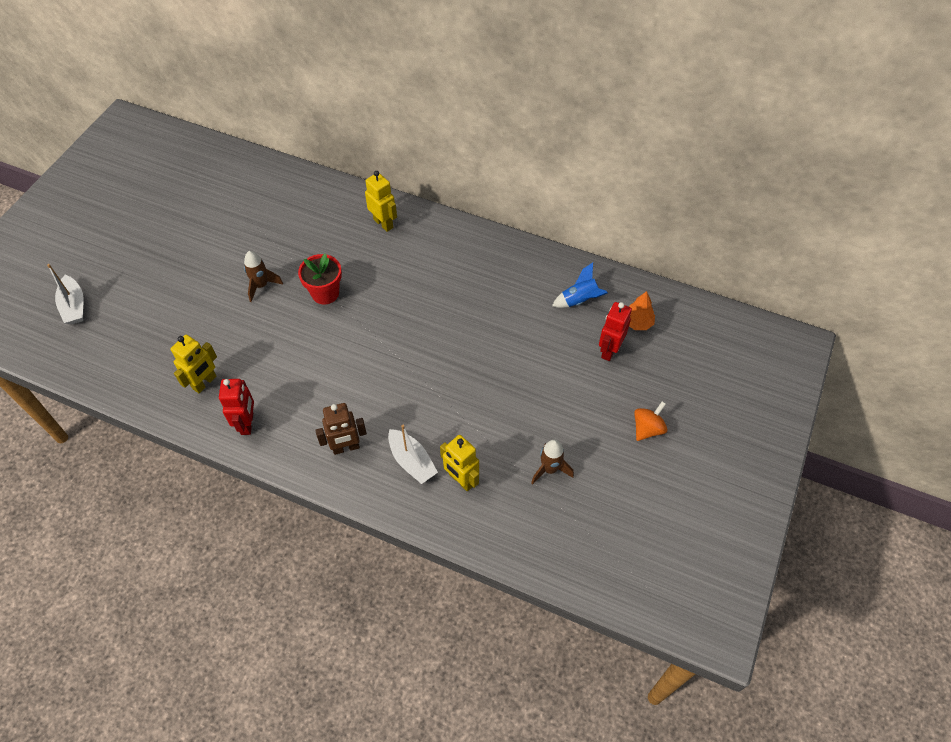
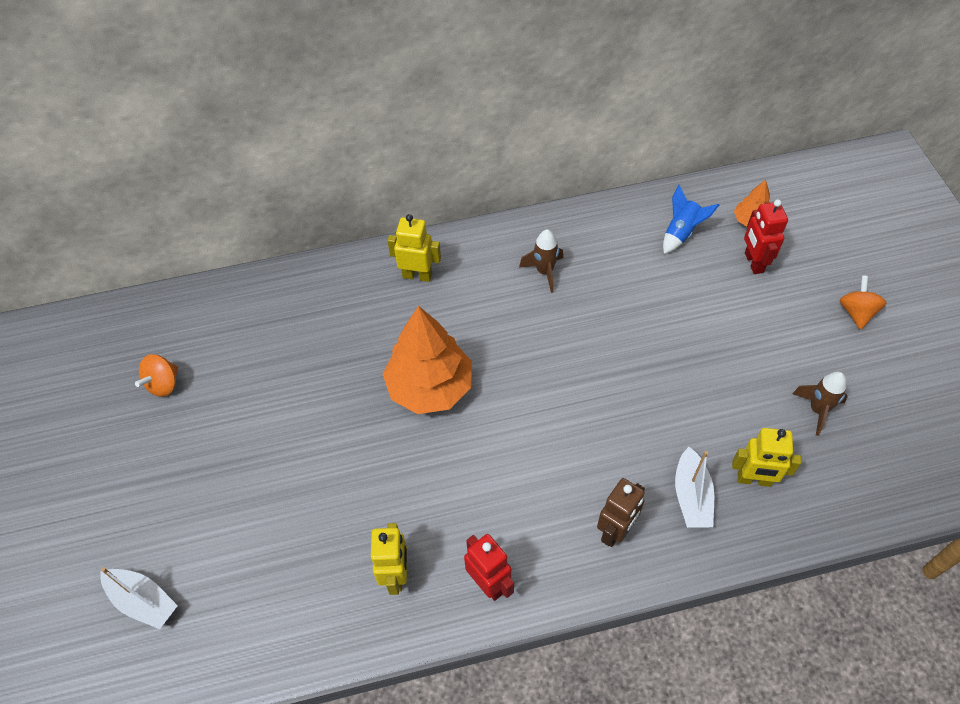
camera: 35 degrees left, 0 degrees up
(188, 198) = (163, 384): none -> orange spinning top
(261, 286) = (351, 425): brown rocket -> brown rocket (544, 272)
(325, 293) = (430, 387): red flower pot -> orange tree
(412, 461) = (691, 496): white boat -> white boat turned 75 degrees clockwise

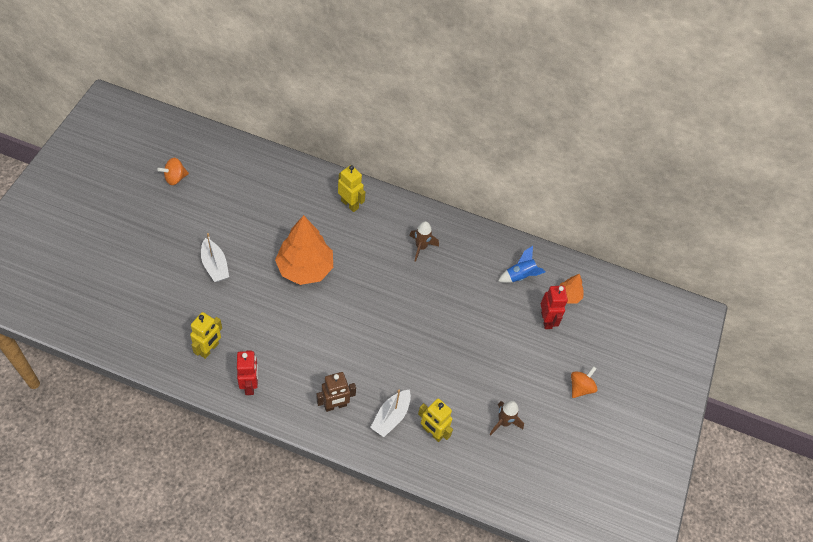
camera: 25 degrees right, 0 degrees up
(143, 601) = (85, 279): white boat -> white boat (215, 265)
(753, 262) = (546, 320): red robot -> red robot turned 150 degrees clockwise

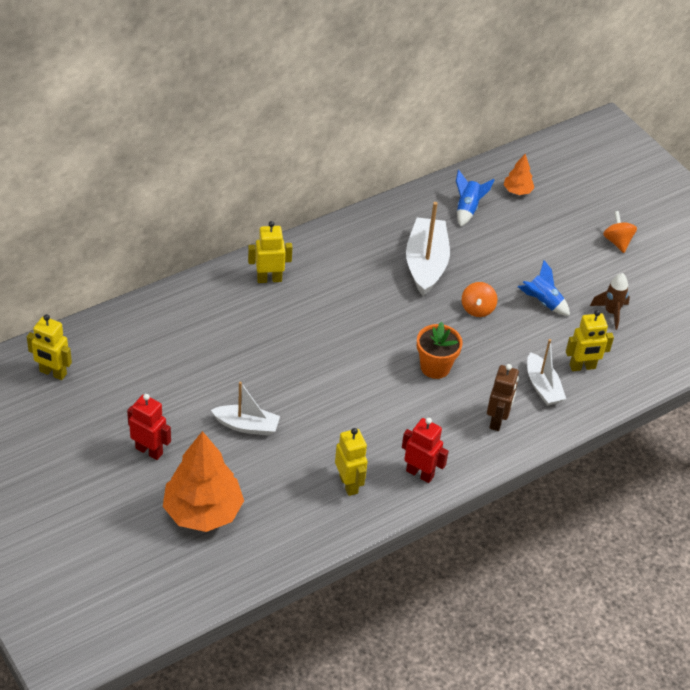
camera: 50 degrees left, 10 degrees down
(175, 178) = (94, 399): orange spinning top -> orange spinning top (477, 309)
(179, 147) = (53, 373): none -> yellow robot
(305, 268) = (317, 356): orange tree -> orange tree (203, 511)
(353, 340) = (435, 367): none -> orange flower pot
(421, 247) = (371, 257): brown rocket -> none
(444, 281) = (426, 264): none -> white boat
(473, 372) = (542, 302): none -> blue rocket
(546, 320) = (530, 221): red robot -> red robot (149, 451)

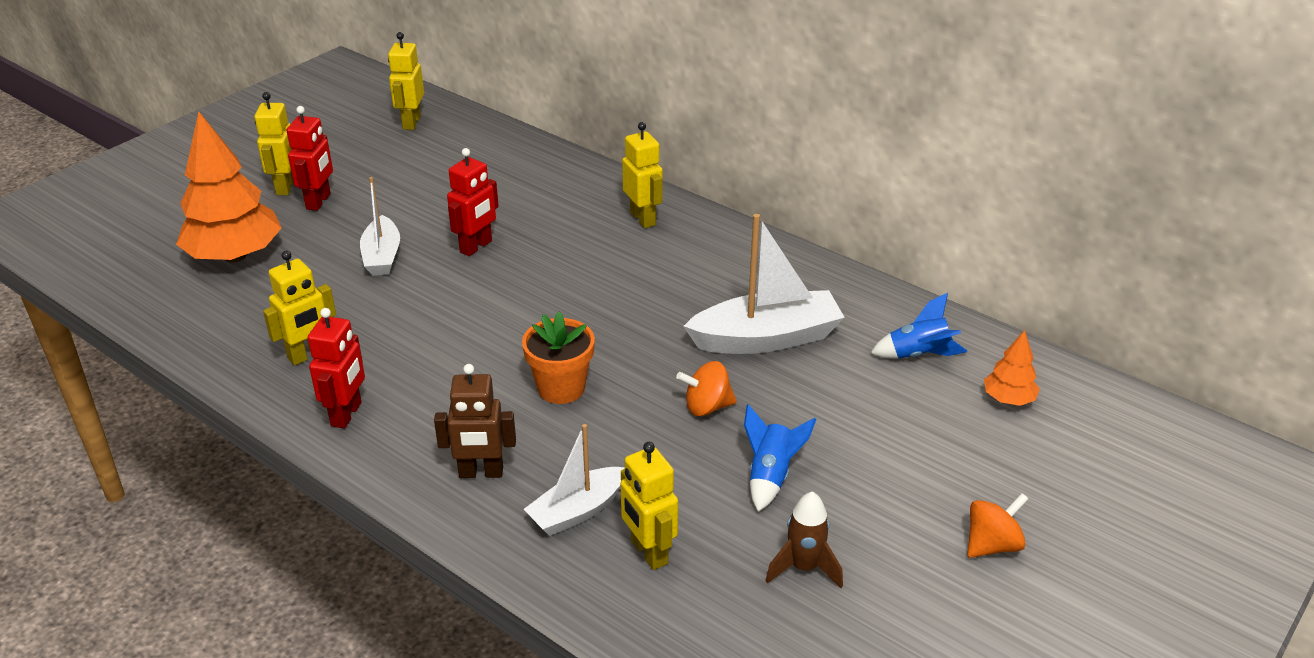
camera: 75 degrees right, 10 degrees down
(114, 469) = (285, 187): none -> yellow robot
(260, 372) = (476, 247): none -> red robot

